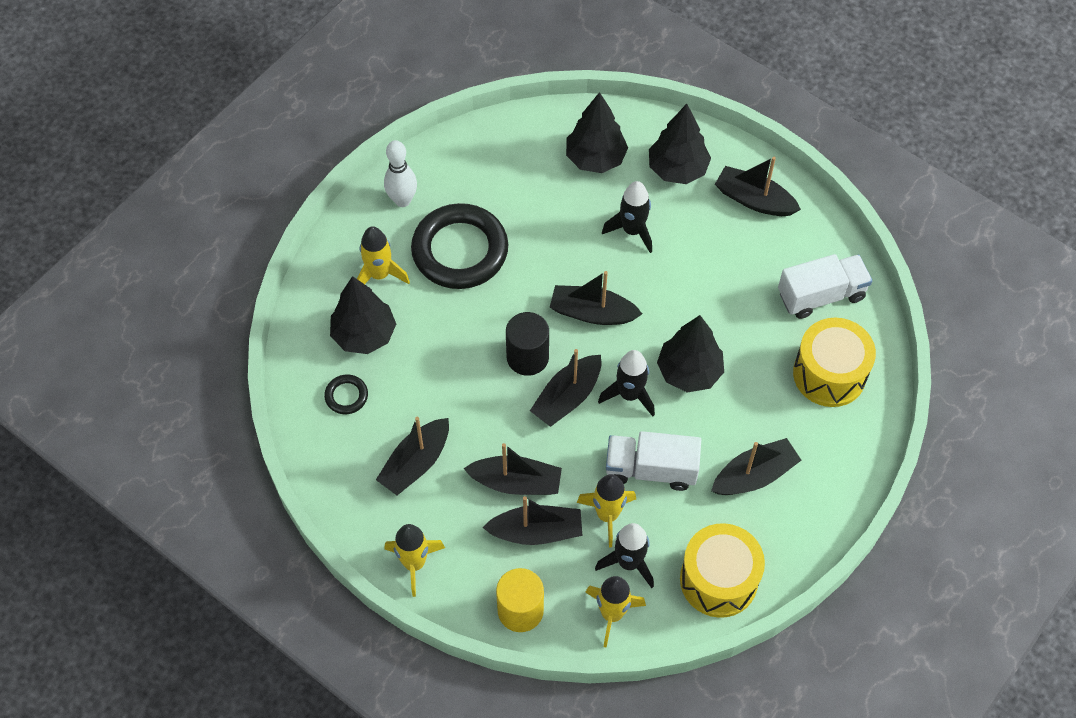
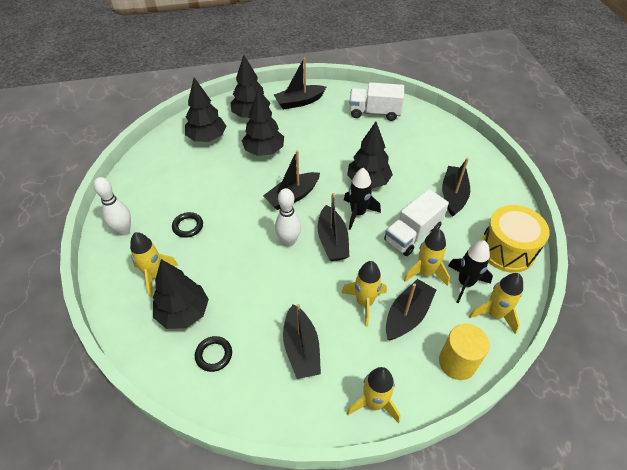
camera: 50 degrees left, 10 degrees down
(460, 250) = (188, 226): black ring -> black ring, size x0.43
(516, 482) = (364, 303): black boat -> yellow rocket
(527, 357) = (288, 241): black cylinder -> white bowling pin
(632, 231) = (264, 151): black rocket -> black tree
(821, 295) = (374, 112): white truck -> white truck turned 105 degrees counterclockwise
(829, 374) = (420, 135): yellow drum -> none

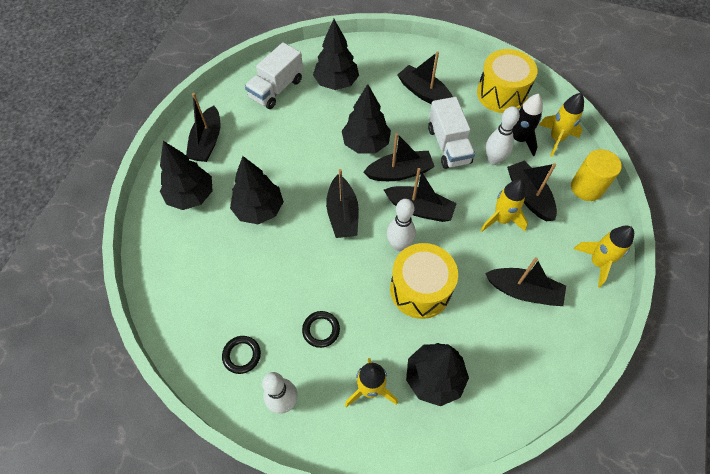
camera: 60 degrees left, 10 degrees up
(207, 138) = (194, 256): black tree -> black tree (336, 83)
(214, 355) = (496, 368): black ring -> black ring (242, 355)
(257, 272) = (420, 289): none -> yellow drum
(358, 213) = (399, 172): black rocket -> black boat
(425, 272) = (493, 160): yellow rocket -> white bowling pin

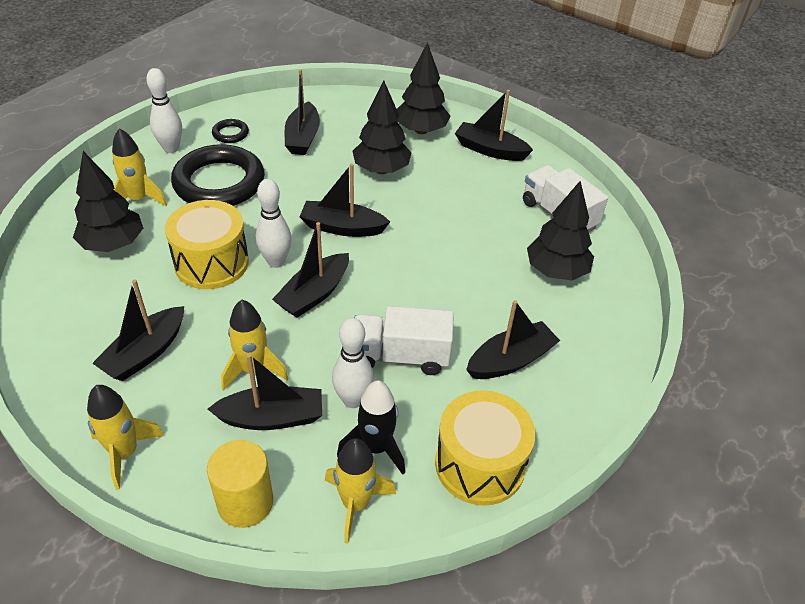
camera: 105 degrees right, 15 degrees down
(321, 330) = (219, 183): black ring -> black ring, size x2.33
(365, 144) = (437, 272): black tree -> none
(399, 172) = (378, 291): black boat -> black boat (303, 138)

